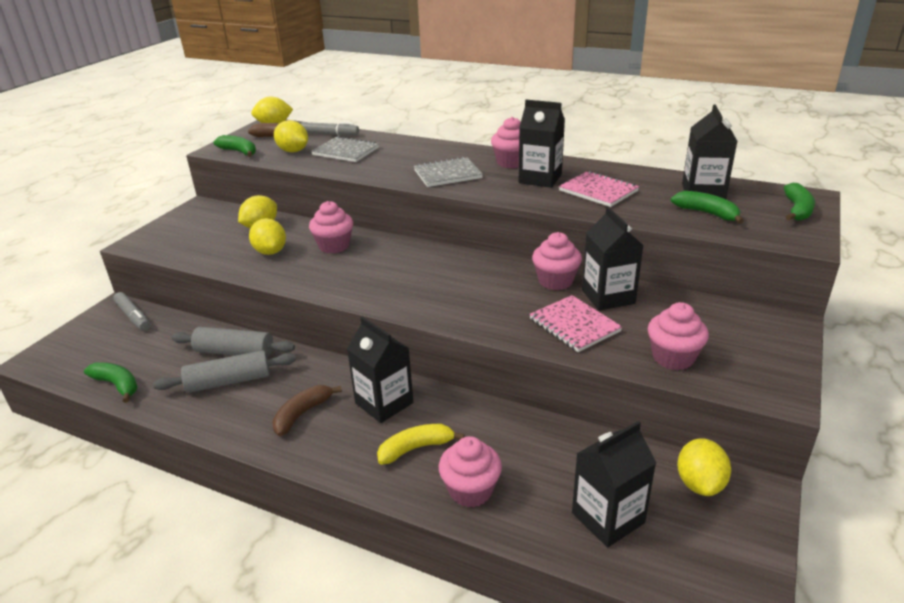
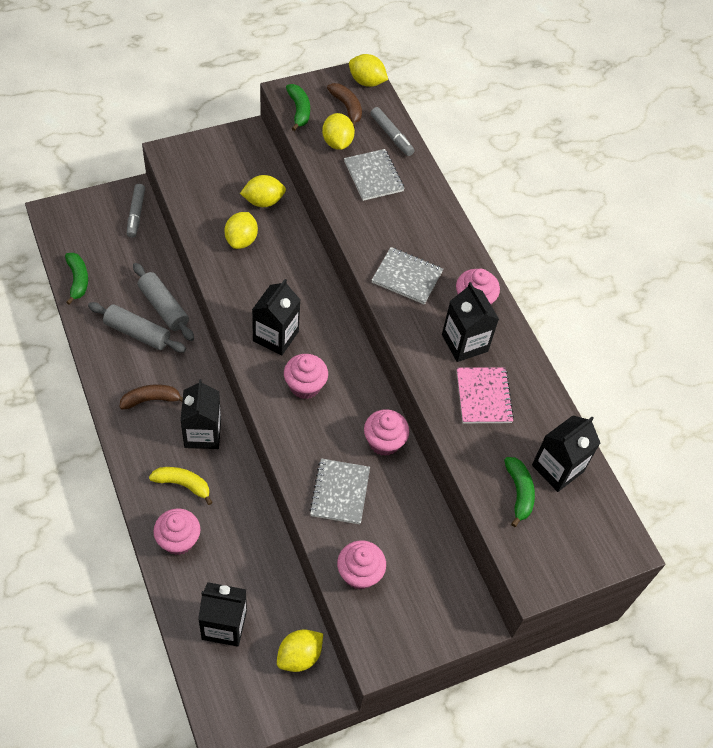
camera: 35 degrees right, 25 degrees up
(334, 246) = (287, 270): pink cupcake -> pink cupcake (305, 386)
(574, 325) = (339, 492): pink notebook -> grey notebook
(608, 297) = (396, 488): black carton -> black carton (275, 336)
(797, 210) = (590, 550): green banana -> none

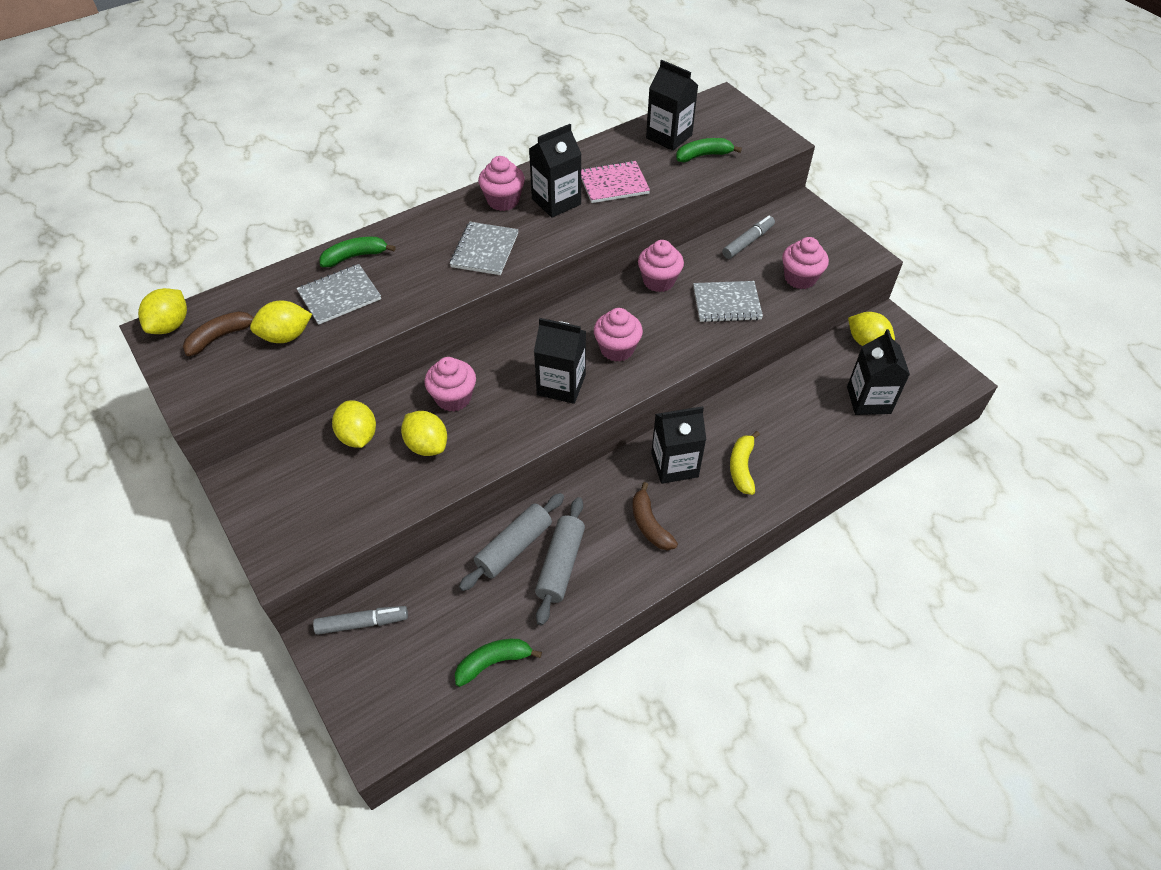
camera: 95 degrees left, 5 degrees down
(178, 540) = (804, 456): pink cupcake -> pink cupcake (453, 398)
(241, 240) = (427, 445): yellow lemon -> yellow lemon turned 45 degrees clockwise
(299, 110) = (229, 383): green banana -> green banana (355, 256)
(391, 135) = (268, 290): grey marker -> grey marker (747, 242)

